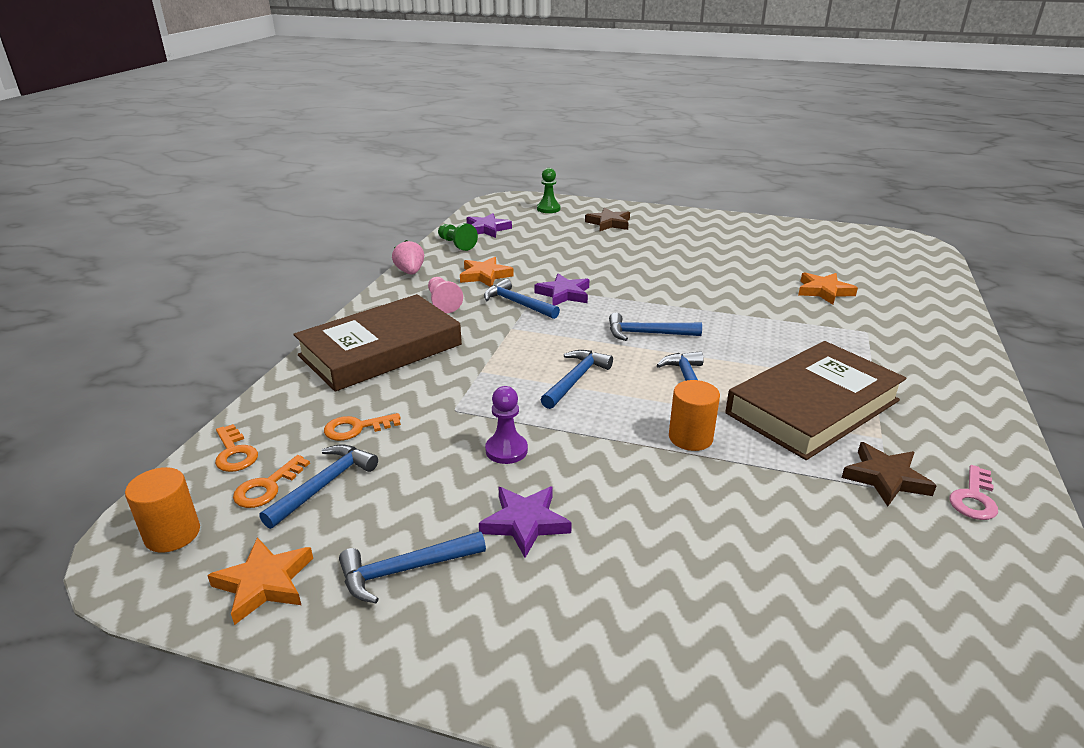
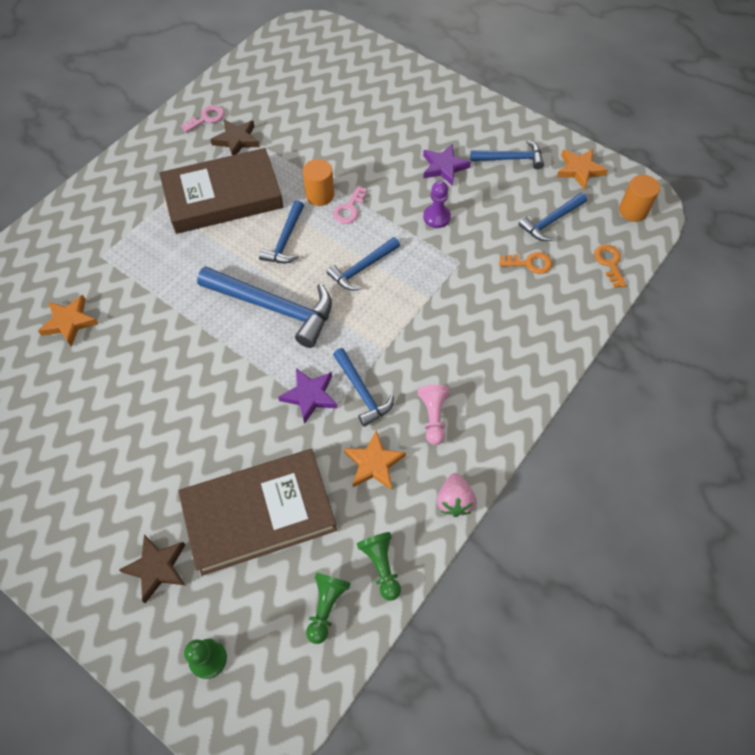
camera: 160 degrees left, 30 degrees up
(267, 487) = (584, 229): orange key -> none
(381, 350) = (504, 352): brown book -> brown book (259, 514)
(487, 229) = (326, 607): purple star -> green pawn
(636, 432) = (349, 209): none -> pink key
(648, 334) = (273, 307): blue hammer -> blue hammer, size x1.73

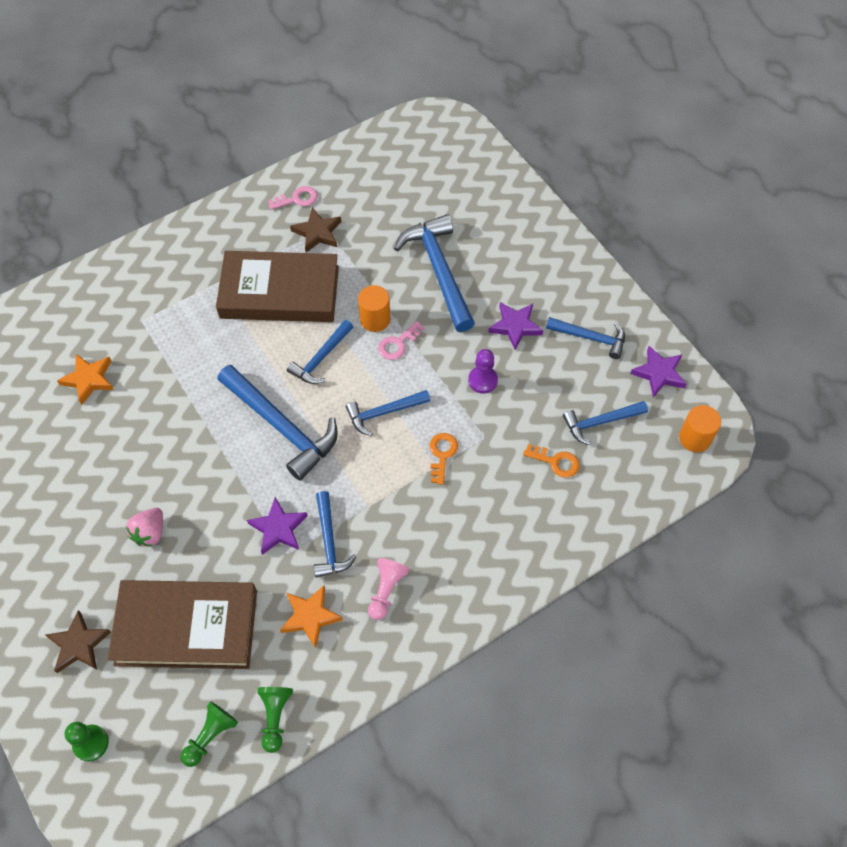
camera: 20 degrees right, 0 degrees up
(358, 142) = (439, 271): none -> blue hammer
(454, 501) = (369, 680): pink strawberry -> pink strawberry (150, 533)
(579, 170) = (659, 373): orange star -> purple star
(609, 263) = (640, 488): orange key -> orange key (442, 454)

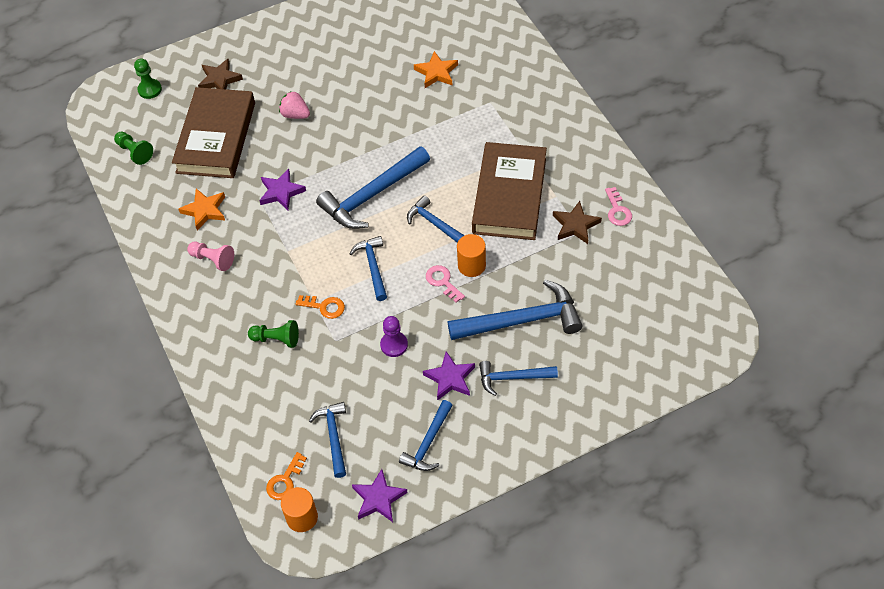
camera: 100 degrees right, 5 degrees down
(275, 717) = (136, 188): green pawn -> green pawn (276, 339)
(329, 541) = (263, 224): blue hammer -> blue hammer (513, 378)
(555, 462) = (300, 394): orange key -> orange key (285, 480)

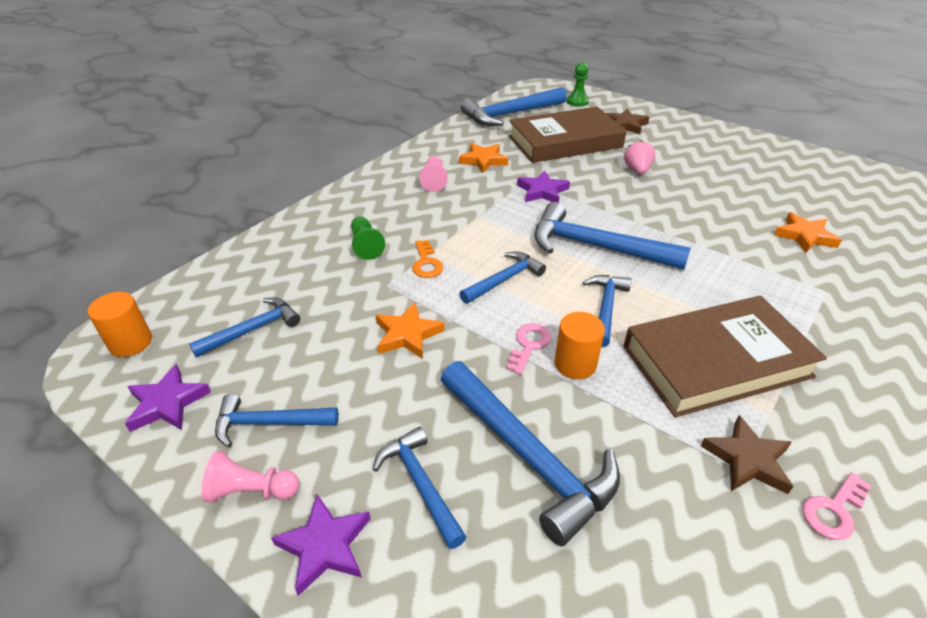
camera: 60 degrees right, 15 degrees down
(135, 152) = (511, 114): green pawn -> blue hammer
(285, 480) = (182, 312): orange key -> none
(394, 345) = (407, 334): purple pawn -> orange star
(450, 378) = (384, 408): purple star -> purple star (324, 546)
(474, 461) = (251, 491): none -> pink pawn

